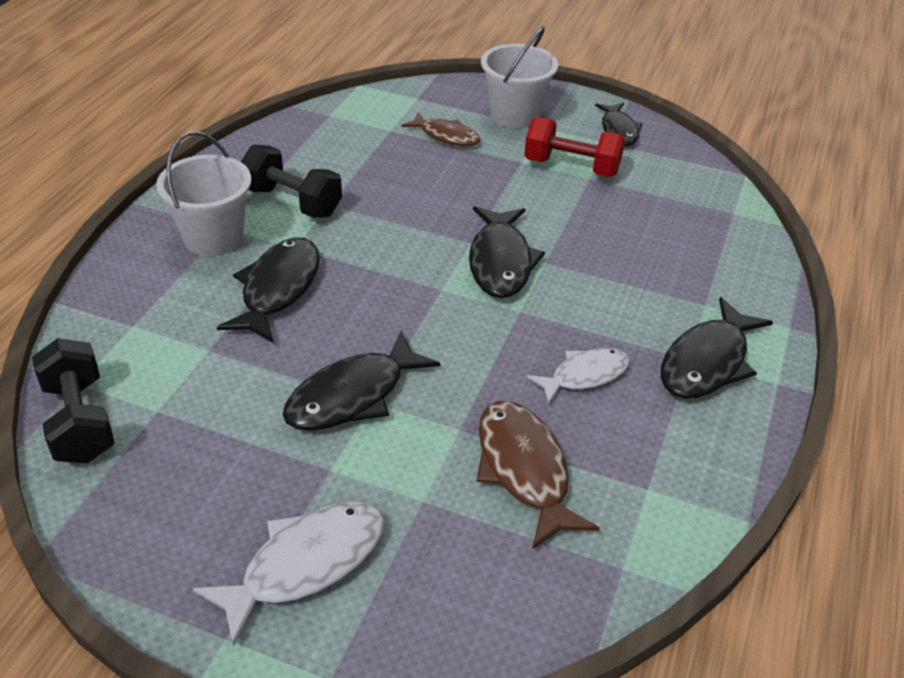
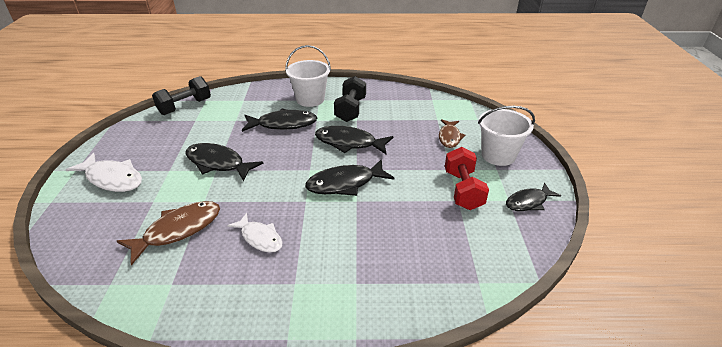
camera: 70 degrees right, 5 degrees down
(707, 362) = (294, 294): black fish -> black fish (349, 143)

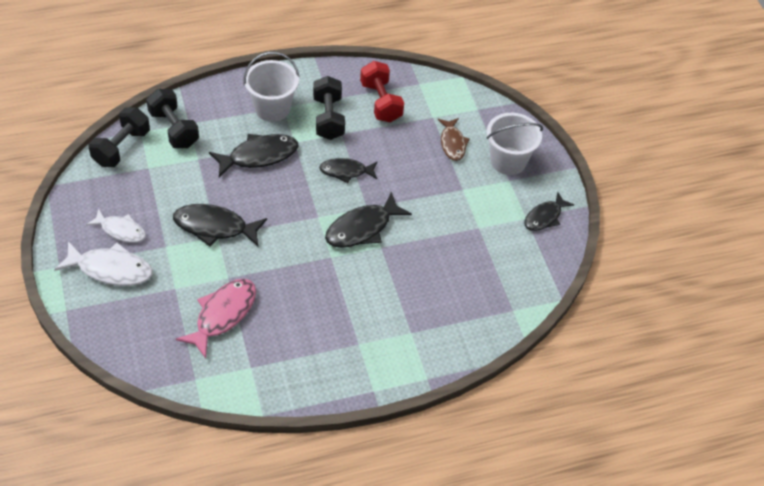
camera: 20 degrees left, 15 degrees up
(178, 230) = (223, 315): brown fish -> pink fish
(230, 102) = (173, 129): none -> black dumbbell
(260, 238) = (306, 307): white fish -> white fish (121, 230)
(349, 143) = (346, 171): black fish -> black fish, size x0.66
(463, 190) = (481, 214): red dumbbell -> red dumbbell (380, 102)

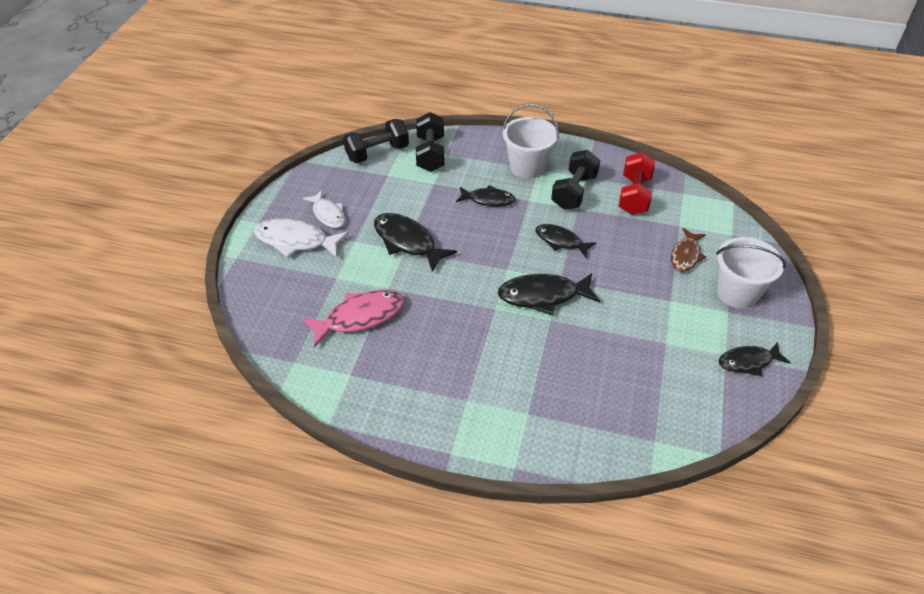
camera: 35 degrees right, 5 degrees down
(110, 269) = (296, 241): white fish -> white fish turned 150 degrees clockwise
(259, 156) = (488, 200): black fish -> black fish, size x0.66

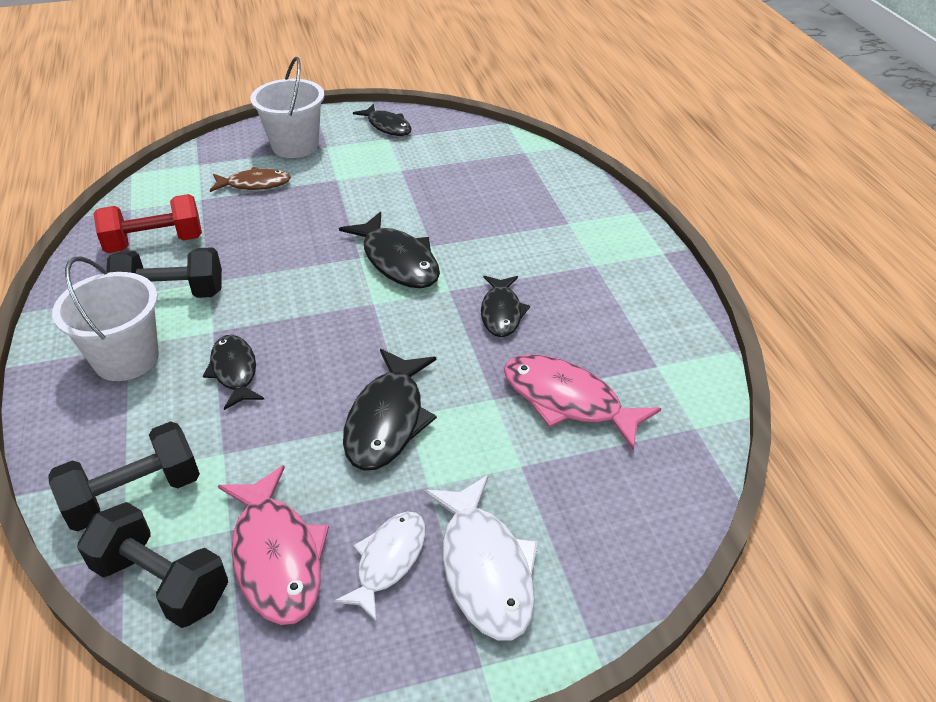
camera: 120 degrees left, 5 degrees down
(361, 184) = (277, 556): none -> pink fish
(560, 241) = (287, 276): black fish -> black fish (501, 312)

